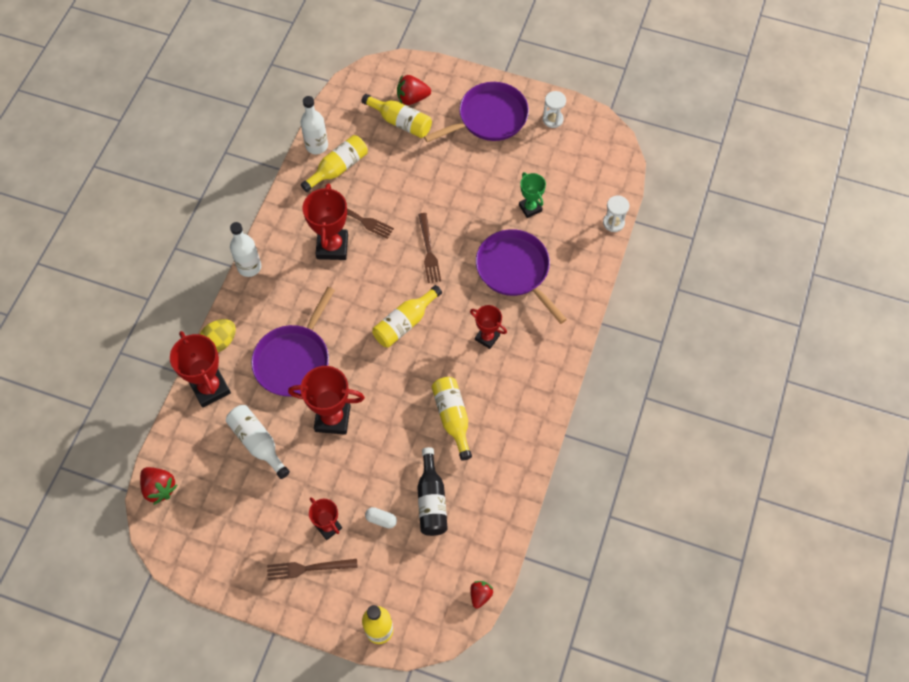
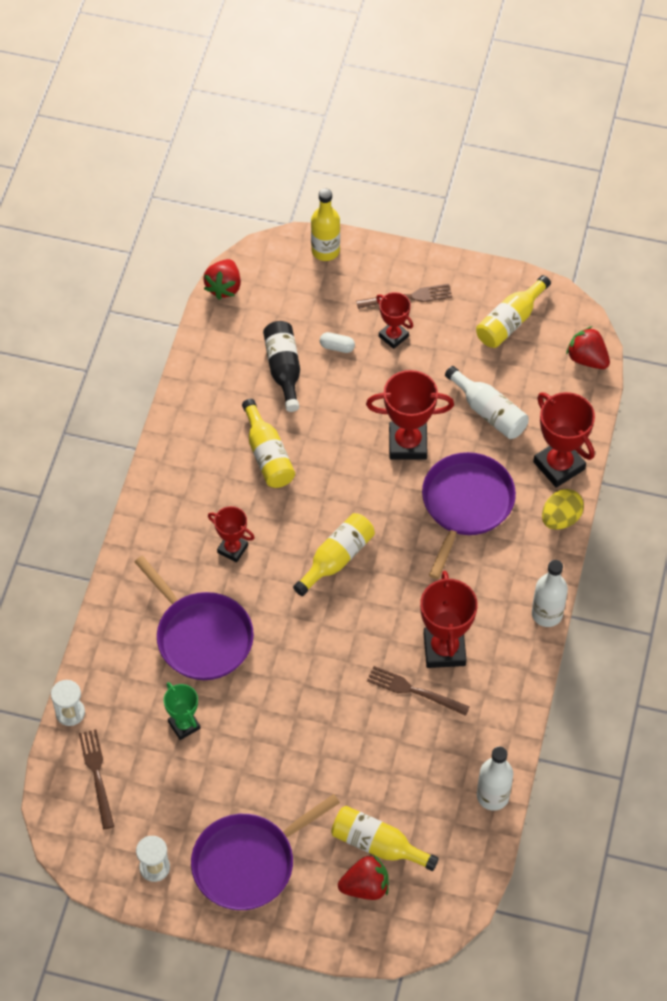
camera: 175 degrees right, 5 degrees down
(338, 168) = (456, 763): yellow bottle -> yellow bottle (510, 321)
(428, 250) = (316, 654): brown fork -> brown fork (97, 775)
(480, 595) = (224, 287): red strawberry -> red strawberry, size x1.55

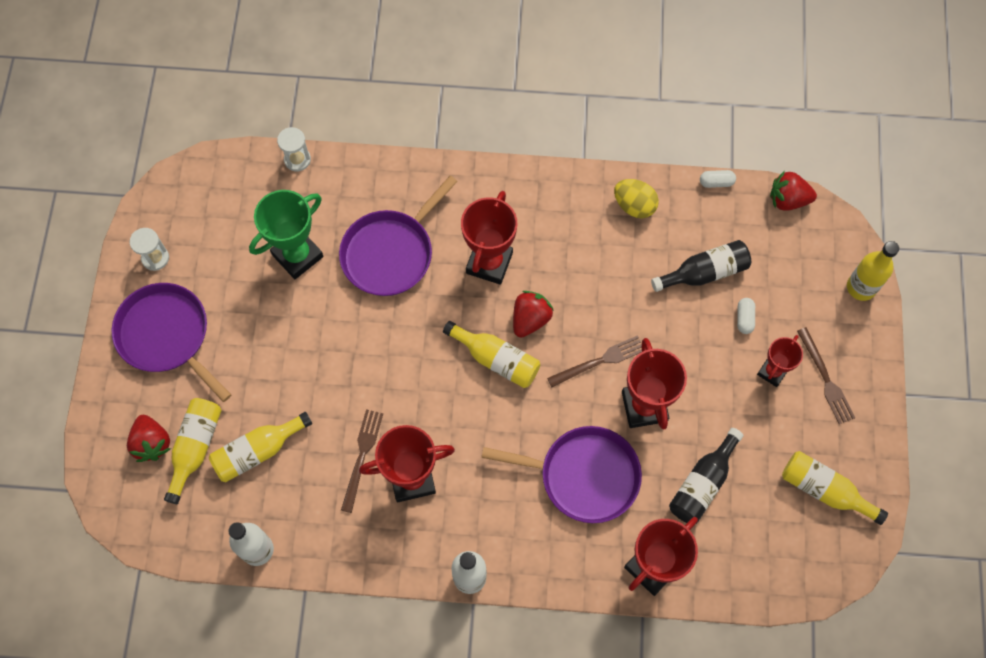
camera: 80 degrees right, 10 degrees up
(97, 775) = (239, 194): brown fork -> brown fork (599, 361)
(184, 725) = (297, 255): green trophy -> green trophy, size x1.67
(191, 340) = (716, 182): none -> white capsule
(232, 549) = (489, 263): red trophy -> red trophy, size x1.67
(267, 454) = (601, 275): yellow bottle -> yellow bottle (258, 451)
(489, 412) = (703, 483): white bottle -> black bottle
(560, 518) = (587, 577): yellow egg -> yellow egg (634, 206)
(587, 359) = (797, 581): red strawberry -> red strawberry (530, 319)

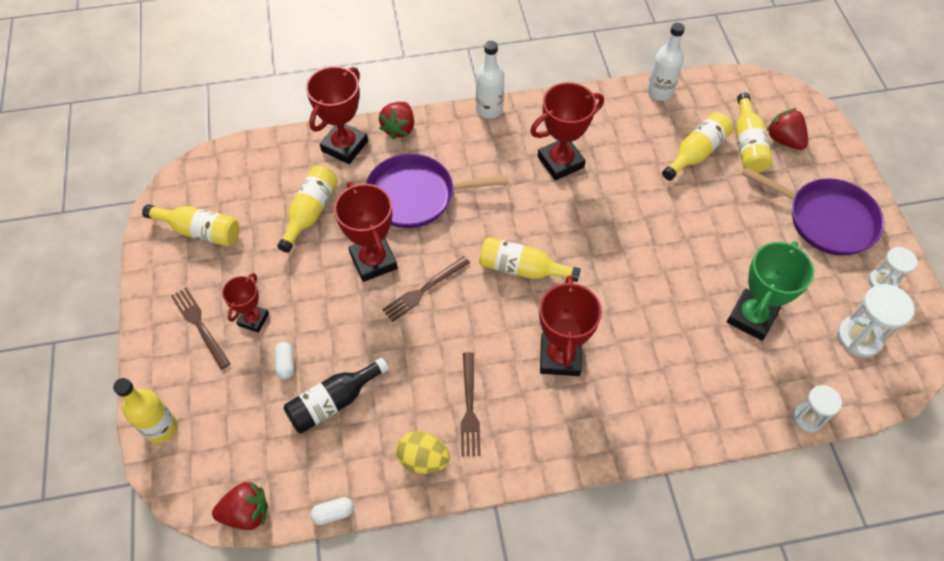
camera: 165 degrees right, 10 degrees down
(211, 213) = (859, 337): none -> white hourglass
(362, 457) = (609, 168): brown fork -> brown fork (469, 407)
(391, 253) = (662, 342): purple pan -> none
(530, 319) = (501, 312): red strawberry -> red strawberry (399, 128)
(703, 483) = (310, 212): black bottle -> yellow bottle

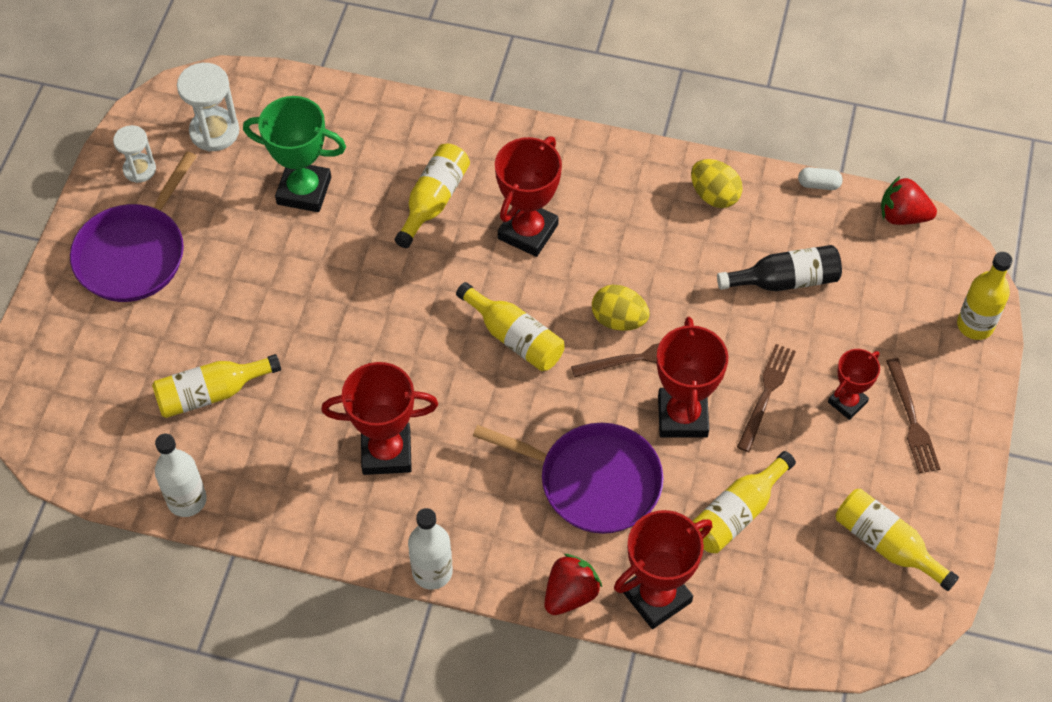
camera: 155 degrees left, 0 degrees up
(286, 364) = (824, 338): white capsule -> none
(452, 313) = (619, 320): none -> yellow egg
(469, 407) = (647, 222): brown fork -> brown fork (766, 394)
(747, 144) = (139, 378): yellow bottle -> yellow bottle (433, 201)
(751, 317) = (304, 191): green trophy -> green trophy turned 45 degrees clockwise
(784, 140) = (91, 365): red strawberry -> none
(807, 417) = (326, 89): white hourglass -> none
(826, 219) = (134, 253): purple pan -> purple pan turned 120 degrees counterclockwise

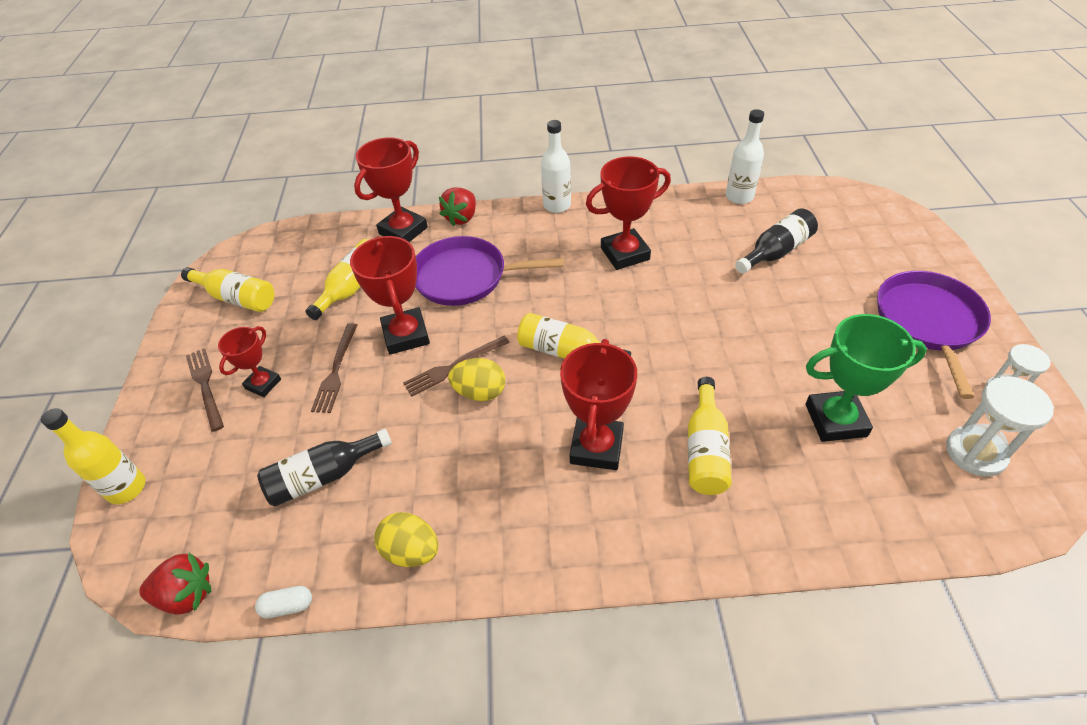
camera: 165 degrees right, 10 degrees down
(211, 393) = (775, 252): yellow bottle -> black bottle

